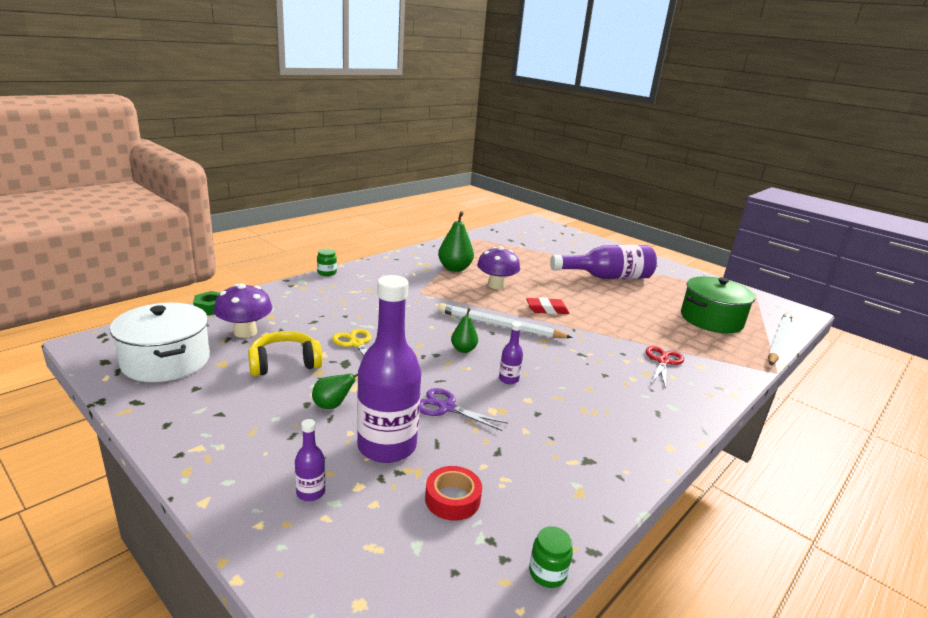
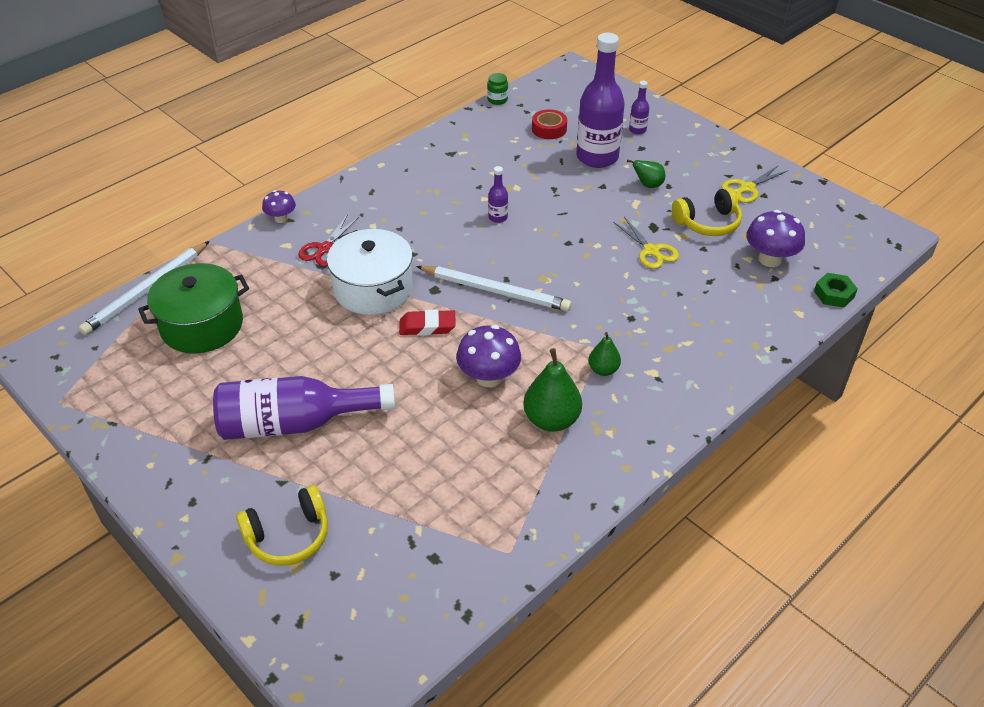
camera: 175 degrees left, 20 degrees up
(166, 361) = (811, 219): white pot -> white pot (373, 289)
(210, 396) = (746, 188): none -> yellow scissors
(327, 273) = (741, 384): green jar -> none
(446, 407) = (556, 188): purple scissors -> none
(463, 349) = (540, 251): green pear -> green pear (603, 370)
(582, 248) = (288, 536): none -> yellow headphones
(728, 389) = (281, 218): none -> purple mushroom

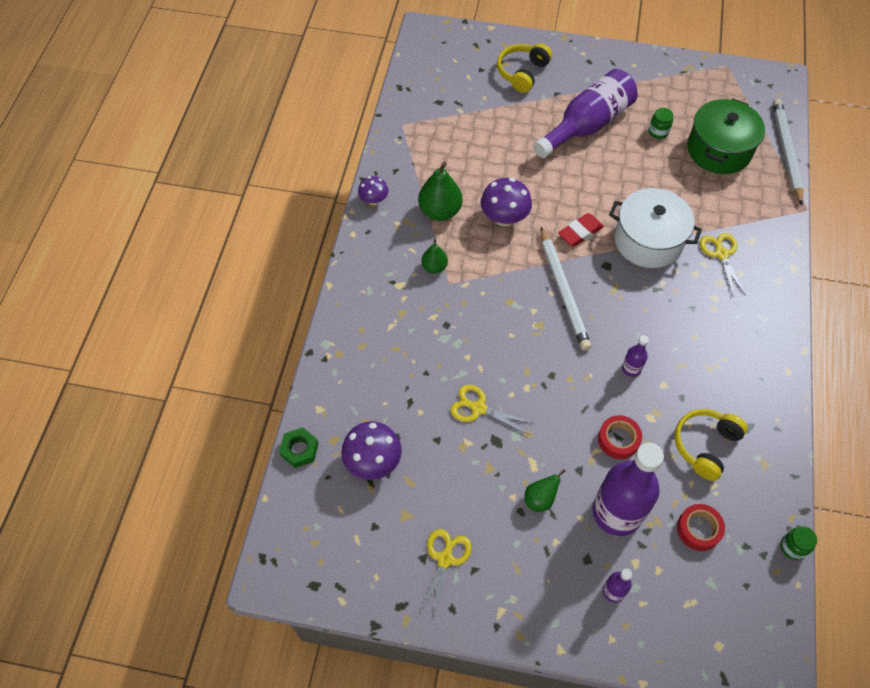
camera: 145 degrees right, 15 degrees up
(233, 374) = (658, 132): none -> green jar
(281, 218) = (786, 262): purple mushroom -> purple mushroom (374, 200)
(324, 249) = (721, 253): red scissors -> yellow scissors
(495, 291) = (563, 290): white pencil -> white pencil turned 90 degrees counterclockwise
(555, 187) = (618, 439): none -> red tape
(708, 223) = (452, 478): yellow headphones -> yellow headphones (705, 445)

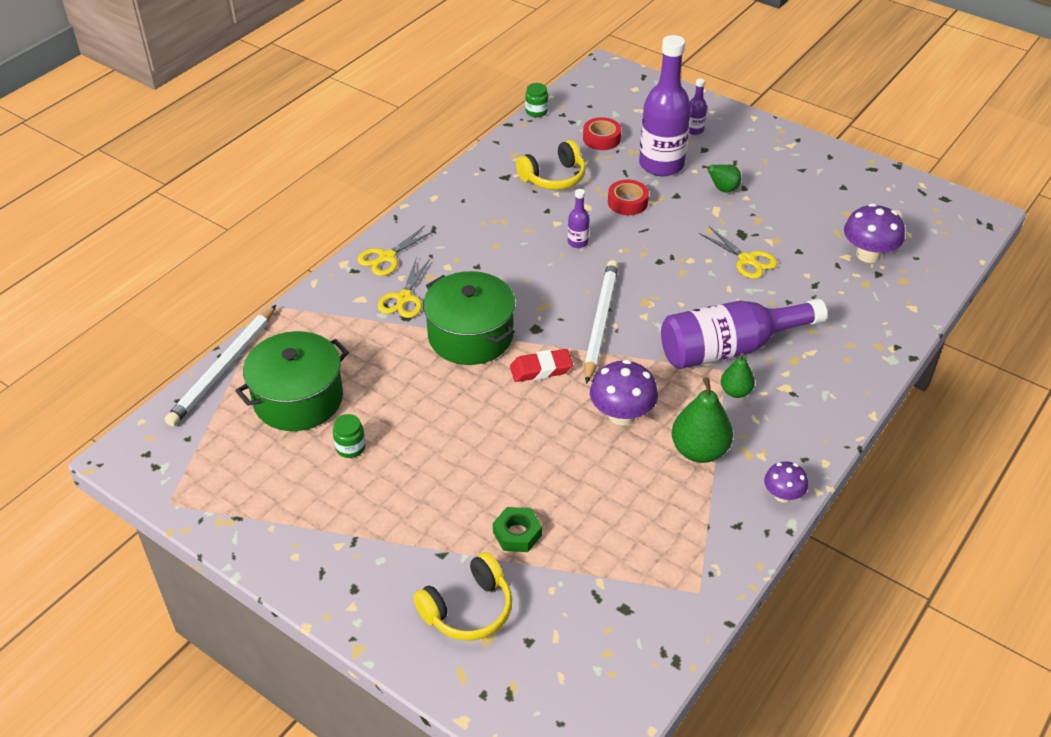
camera: 155 degrees left, 15 degrees down
(299, 450) = (940, 284): green nut -> green nut (517, 534)
(445, 558) = (824, 181): yellow scissors -> yellow scissors (386, 258)
(587, 125) = (435, 491): purple bottle -> purple bottle (730, 348)
(648, 240) = (470, 336): white pot -> green pot

